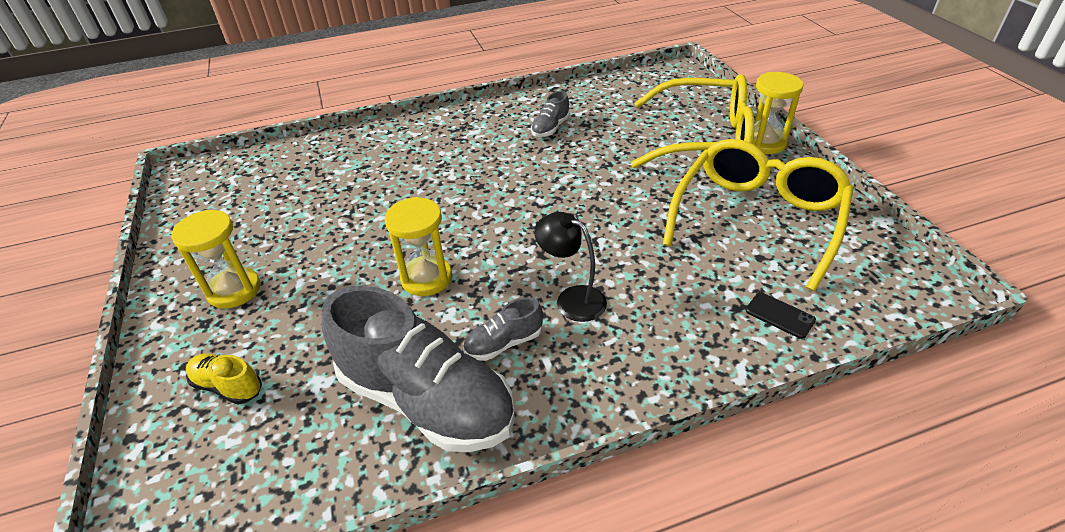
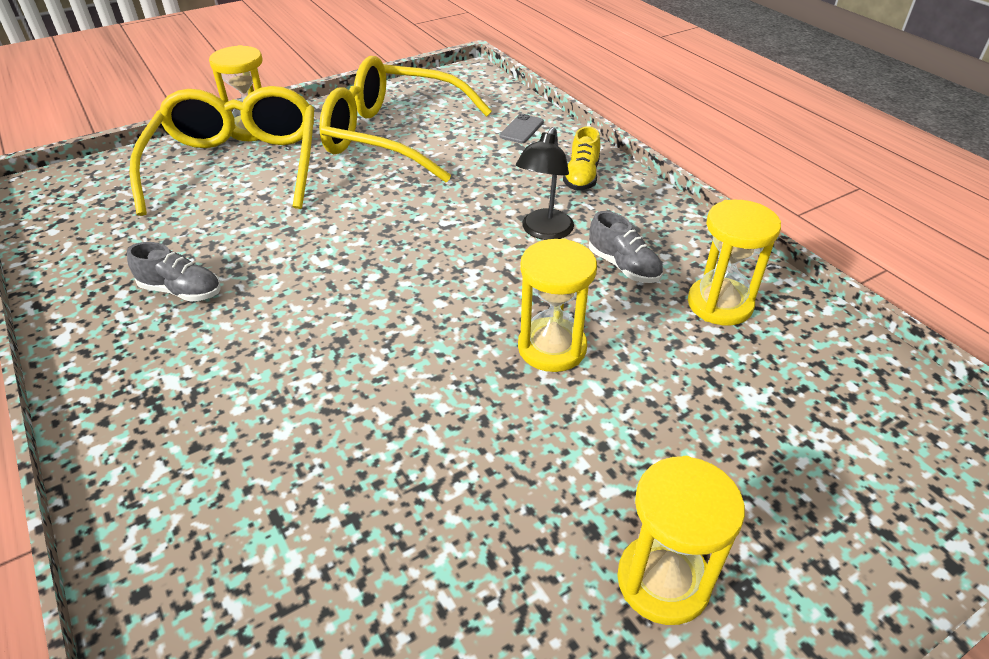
camera: 105 degrees left, 0 degrees up
(228, 386) = (816, 489): yellow shoe -> yellow shoe (581, 177)
(426, 399) = (719, 304): grey shoe -> yellow hourglass
(779, 315) = (521, 129): black phone -> grey phone

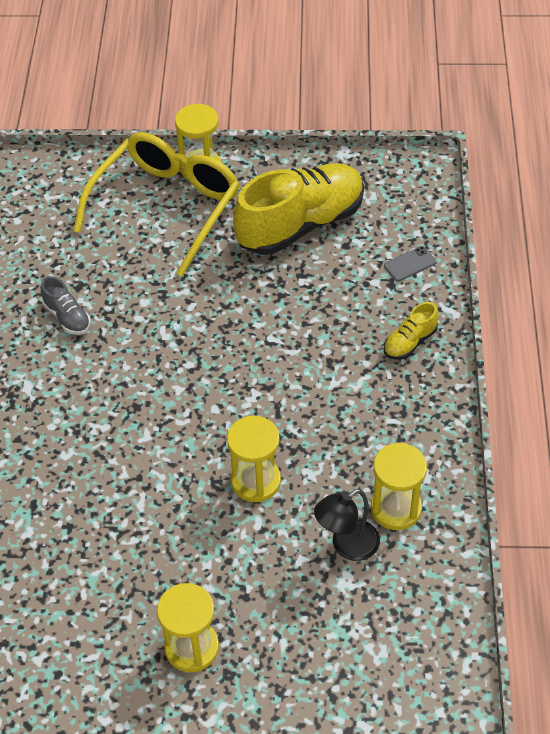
camera: 35 degrees right, 10 degrees up
(393, 136) = (300, 224): yellow glasses -> yellow shoe
(544, 232) = (333, 383): black lamp -> black lamp (347, 546)
(623, 266) = (360, 443): grey shoe -> none

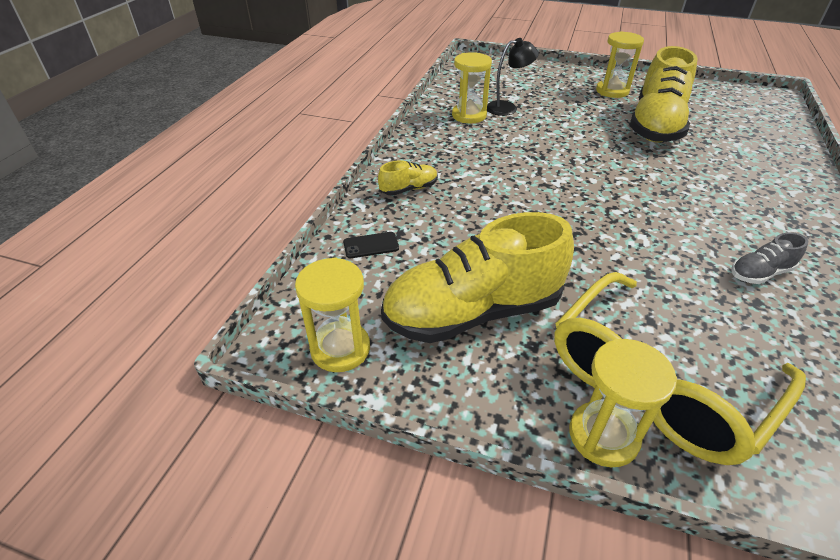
camera: 165 degrees left, 10 degrees down
(67, 317) = (760, 273): grey shoe -> grey shoe turned 90 degrees counterclockwise
(131, 551) = (655, 125): none -> yellow shoe
(255, 481) = (564, 140): yellow hourglass -> yellow hourglass (340, 349)
(409, 264) = (371, 245): grey phone -> black phone

